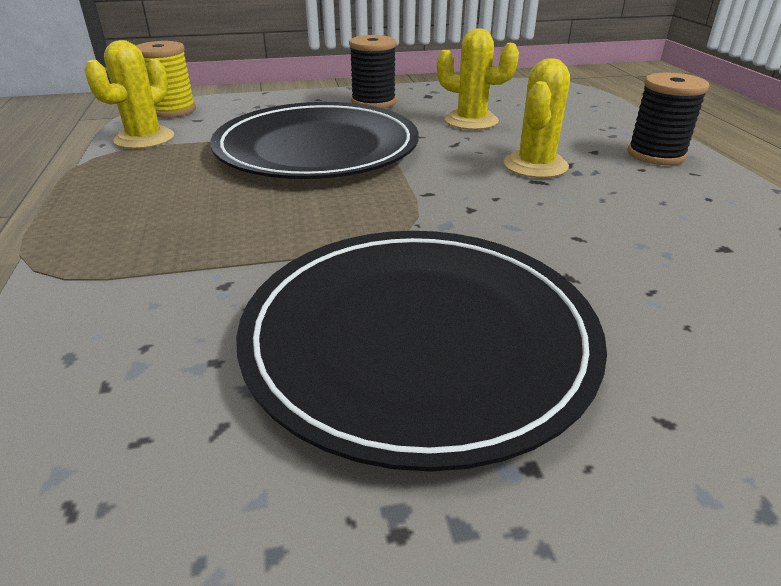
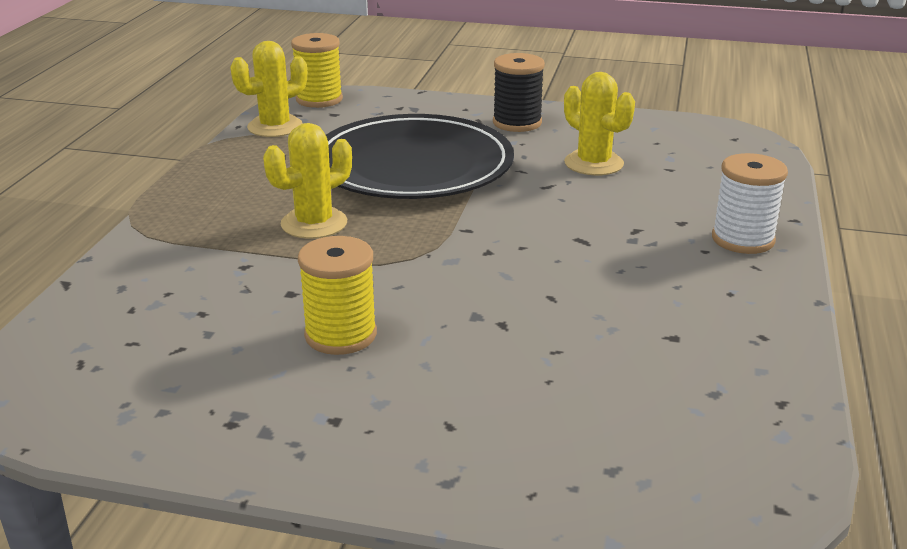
camera: 25 degrees right, 5 degrees down
(418, 339) = (340, 335): black plate -> yellow spool
(535, 165) = (599, 224): yellow cactus -> yellow cactus (314, 223)
(656, 155) = (743, 239): black spool -> white spool

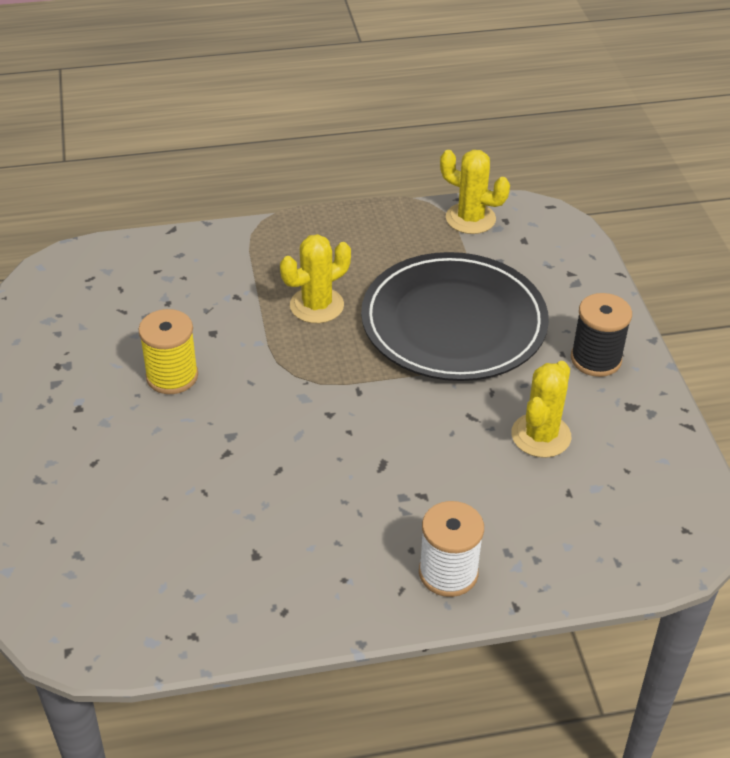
camera: 65 degrees right, 15 degrees up
(314, 223) = (316, 305): yellow cactus -> yellow cactus turned 60 degrees counterclockwise
(319, 99) = (547, 220): yellow spool -> none

